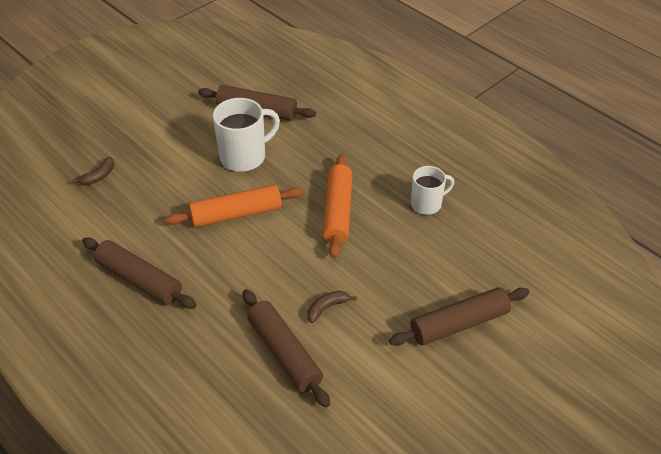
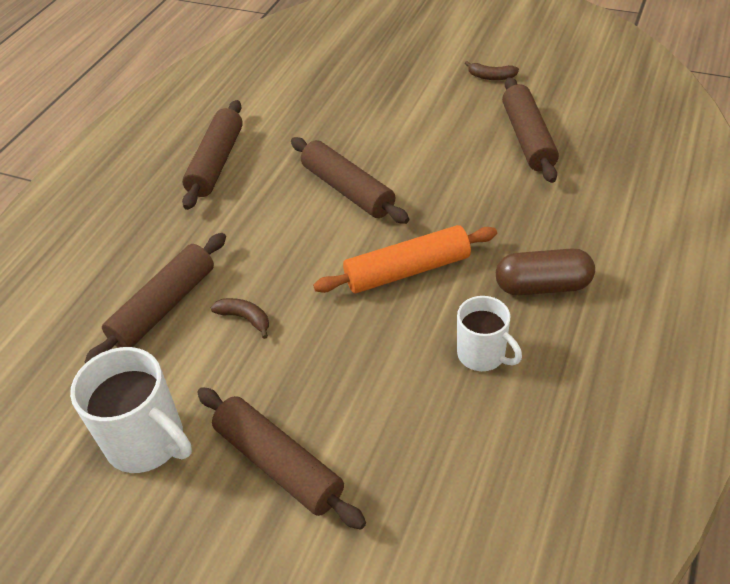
camera: 70 degrees right, 0 degrees up
(98, 176) = (338, 79): brown banana -> brown banana (491, 77)
(236, 214) = (348, 190): orange rolling pin -> brown rolling pin
(244, 156) = (442, 160): white mug -> white mug (147, 442)
(390, 159) = (542, 286): none -> brown capsule

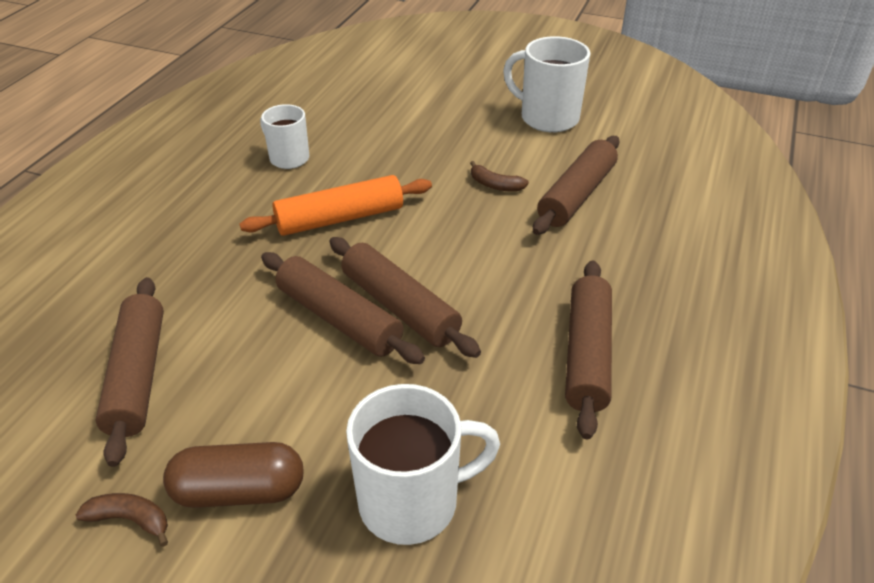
camera: 175 degrees right, 5 degrees down
(279, 464) = (448, 108): brown rolling pin -> brown rolling pin (339, 318)
(341, 89) = (412, 501): none -> white mug
(542, 286) = (214, 203): brown capsule -> brown capsule (239, 491)

